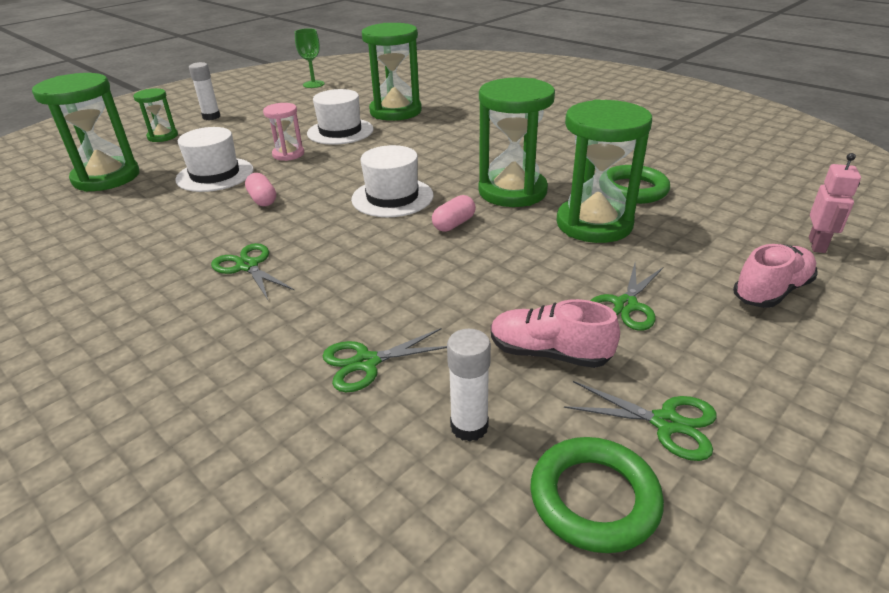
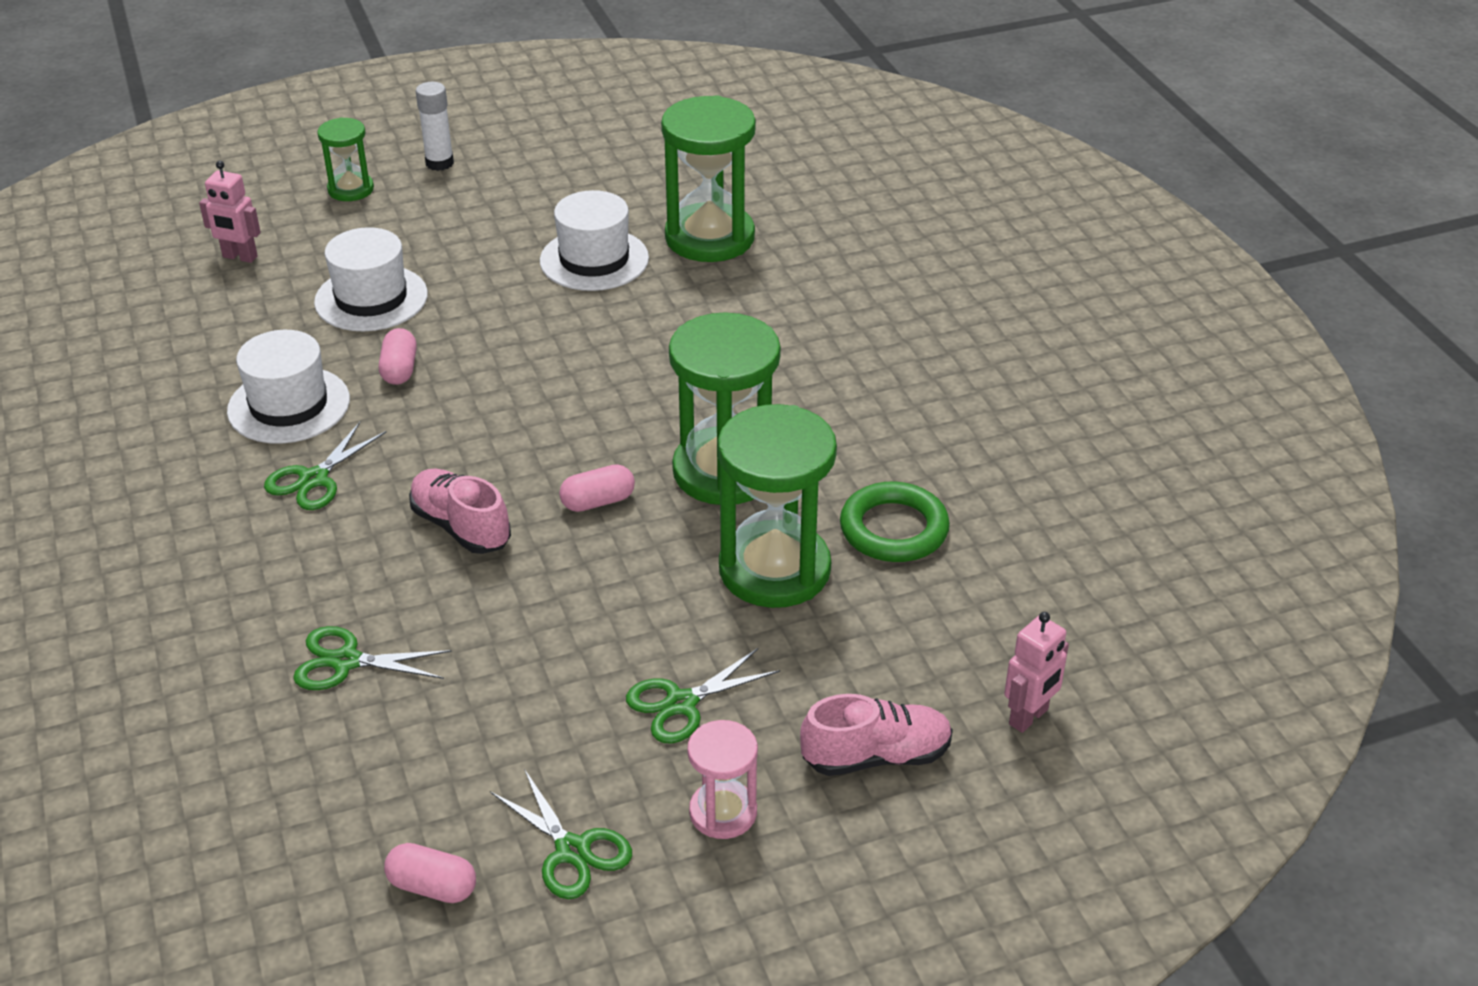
camera: 25 degrees right, 5 degrees up
(106, 177) = (239, 257): green hourglass -> pink robot
(248, 266) = (314, 479): green scissors -> green scissors turned 135 degrees counterclockwise
(288, 154) = (489, 287): pink hourglass -> pink hourglass (723, 812)
(313, 84) = (639, 124): green goblet -> none
(392, 197) = (560, 424): white hat -> white hat (289, 405)
(469, 426) = (385, 773): white glue stick -> none
(549, 353) = (536, 728): pink shoe -> pink shoe (461, 527)
(594, 498) = (432, 886): green ring -> pink capsule

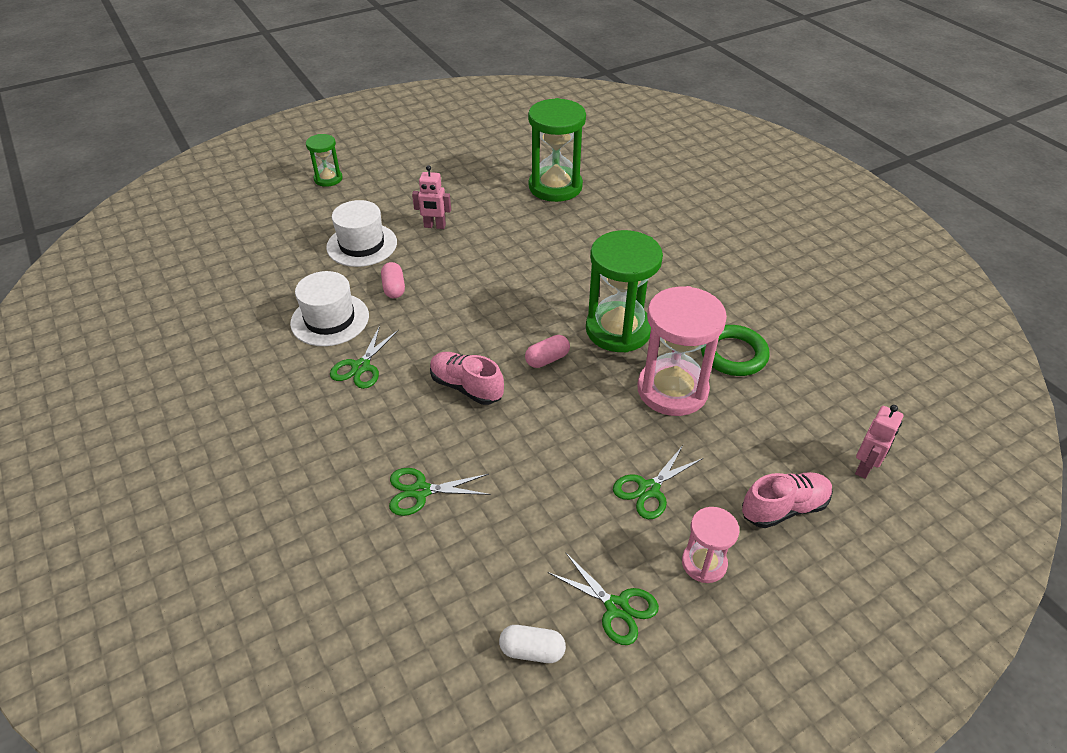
camera: 10 degrees left, 5 degrees up
(239, 257) = (270, 227): pink robot -> pink robot (434, 226)
(432, 886) = (532, 650): pink capsule -> white capsule
(439, 163) = (378, 158): white glue stick -> none
(594, 259) = (491, 207): white hat -> none
(774, 569) = (672, 390): green hourglass -> pink hourglass

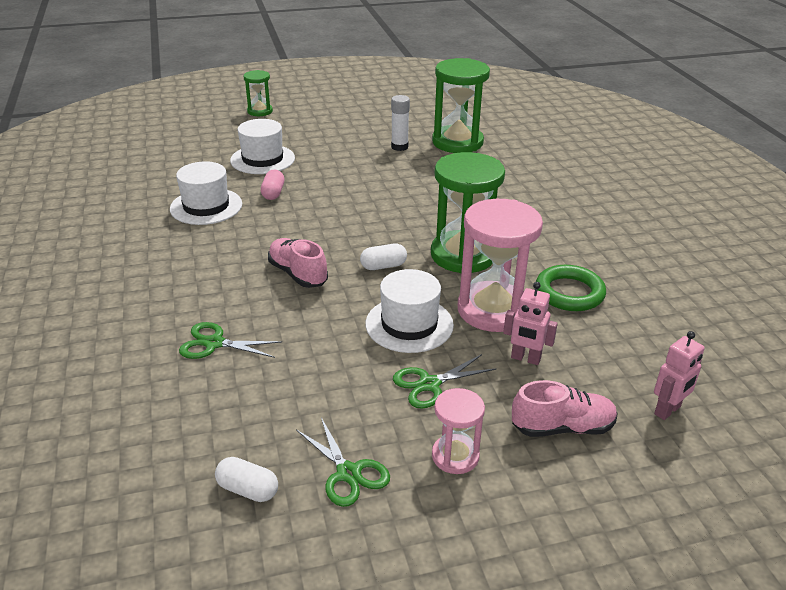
camera: 15 degrees right, 10 degrees down
(361, 367) = (213, 244): green scissors -> none
(434, 226) = (333, 155): pink robot -> pink robot (525, 359)
(499, 203) = (399, 147): none -> white glue stick
(547, 359) = (383, 266): pink capsule -> white capsule
(601, 424) = (409, 324): none -> white hat

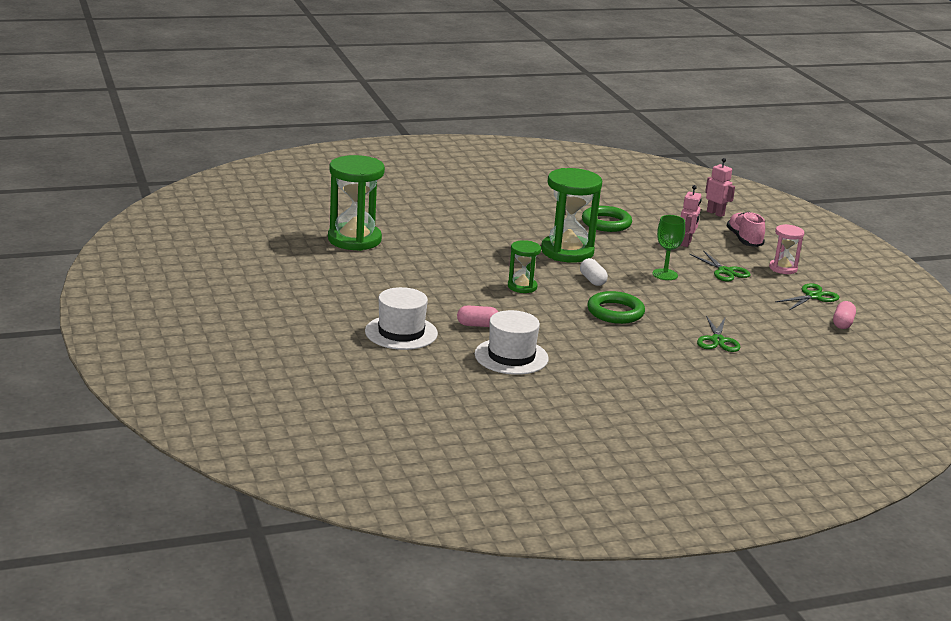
camera: 95 degrees left, 10 degrees down
(248, 489) = (842, 323): white capsule -> pink capsule
(260, 111) = (263, 338): green hourglass -> green hourglass (522, 287)
(298, 274) = (615, 312): pink shoe -> green ring
(399, 147) = (366, 266): white glue stick -> none
(409, 324) = (665, 274): white hat -> green goblet
(493, 310) = (636, 248): pink hourglass -> none

